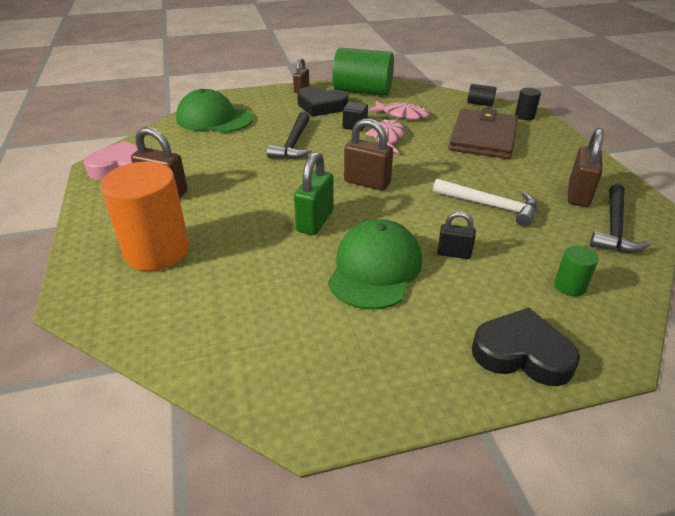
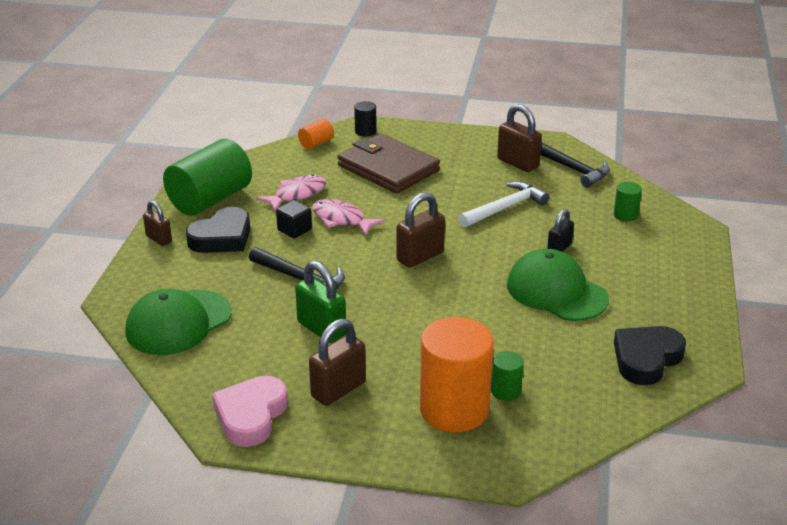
camera: 65 degrees left, 5 degrees down
(194, 273) = (506, 391): none -> green cylinder
(315, 221) = (466, 304): green padlock -> green padlock (321, 329)
(480, 104) = (316, 143): black cylinder -> orange cylinder
(522, 353) = (681, 260): black heart -> black heart (646, 359)

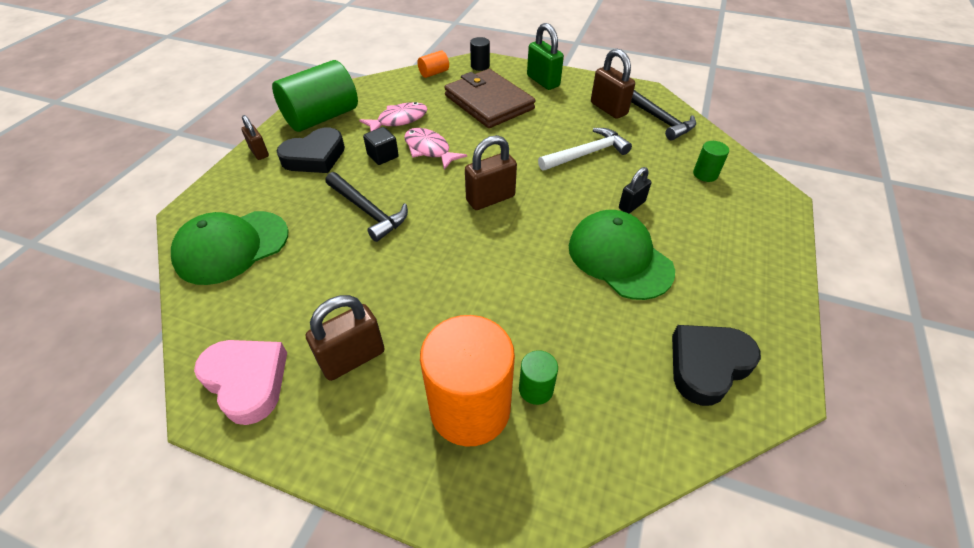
camera: 10 degrees right, 15 degrees up
(251, 415) = (247, 381): pink heart -> pink heart turned 105 degrees clockwise
(321, 329) = (365, 273): green padlock -> green padlock (543, 81)

